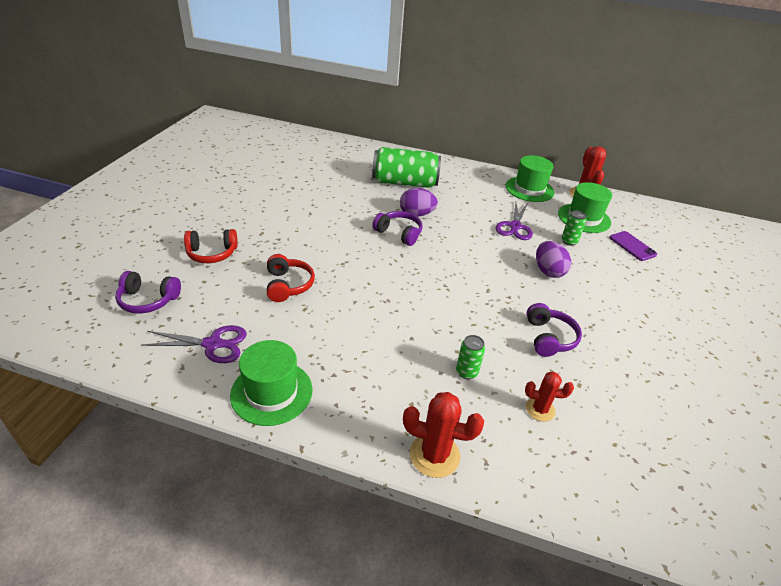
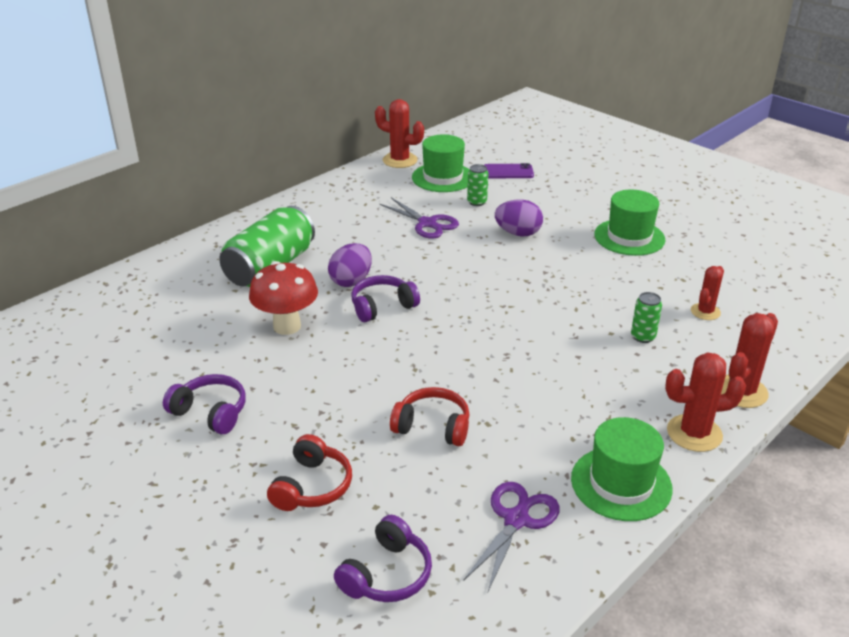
camera: 60 degrees left, 5 degrees down
(350, 205) = (287, 326): none -> red mushroom
(355, 429) = (694, 433): none -> red cactus
(529, 189) = (362, 187): green hat -> green hat (629, 237)
(549, 338) = (617, 271): purple headphones -> purple headphones (211, 412)

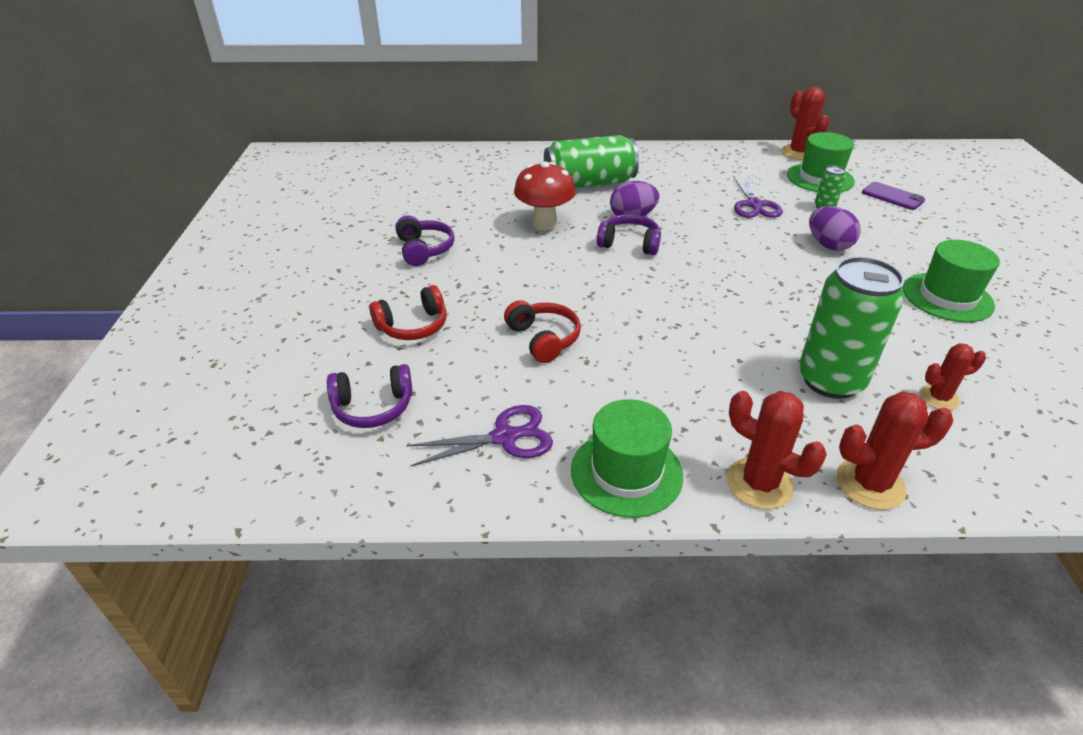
camera: 45 degrees right, 5 degrees up
(643, 337) = (830, 380): green can -> green can, size x2.26

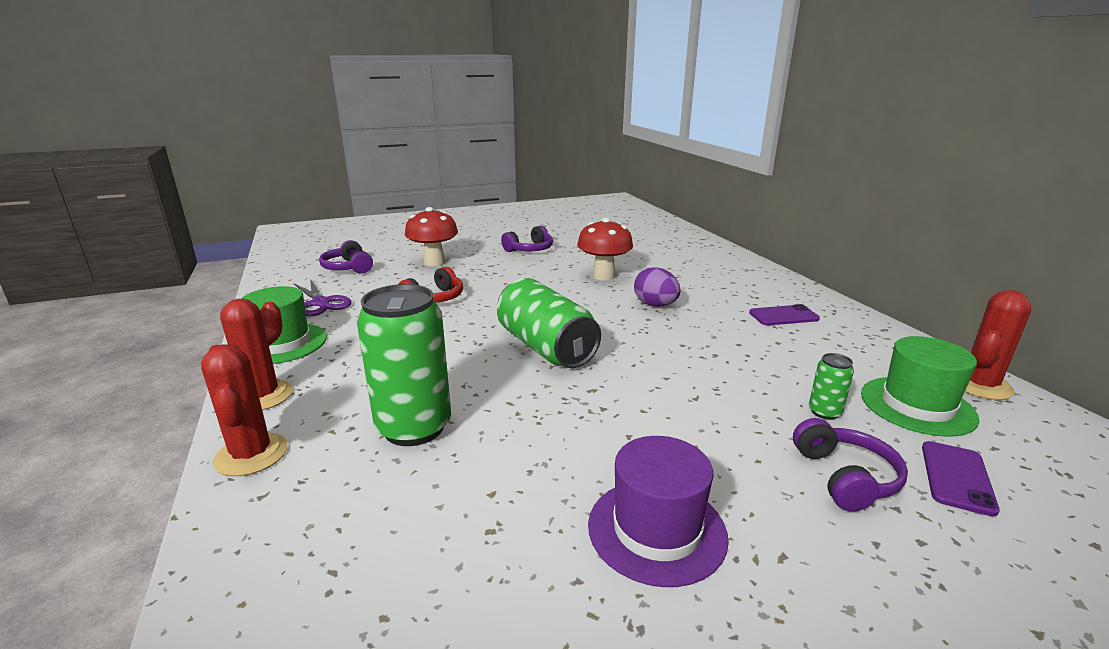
camera: 70 degrees right, 15 degrees down
(413, 326) = (434, 262): red headphones -> red mushroom
(589, 183) = (699, 281): green can -> green can (546, 347)
(629, 244) = (603, 309): purple headphones -> purple headphones (845, 477)
(679, 173) = (783, 316): none -> purple phone
(754, 205) = (763, 362): purple scissors -> none
(828, 245) = (714, 418): purple egg -> none
(938, 398) = (397, 508): red cactus -> none
(947, 297) = (656, 530): green hat -> purple hat

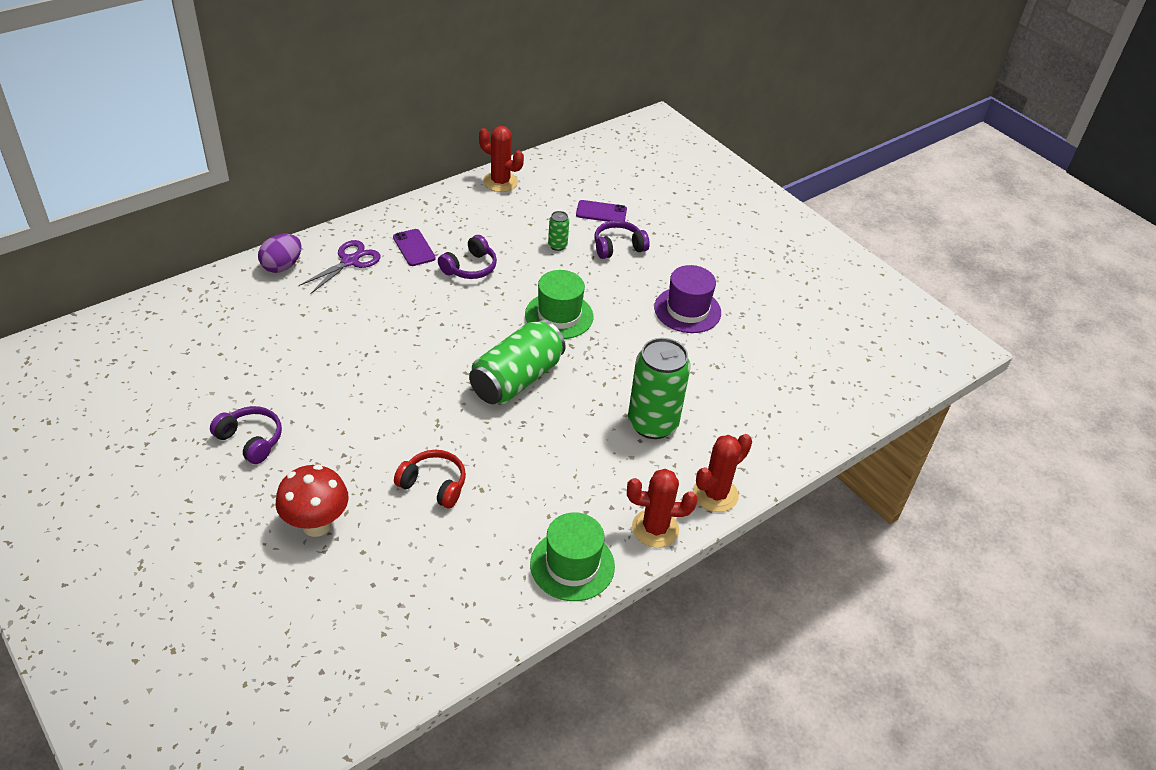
camera: 110 degrees left, 20 degrees up
(321, 303) = (473, 583): purple scissors -> purple scissors (350, 261)
(348, 268) = (353, 613): purple headphones -> purple headphones (470, 267)
(603, 276) = (338, 362): red mushroom -> none
(655, 305) = (410, 320): purple egg -> purple egg (282, 266)
(917, 405) = (535, 210): green hat -> green hat (559, 315)

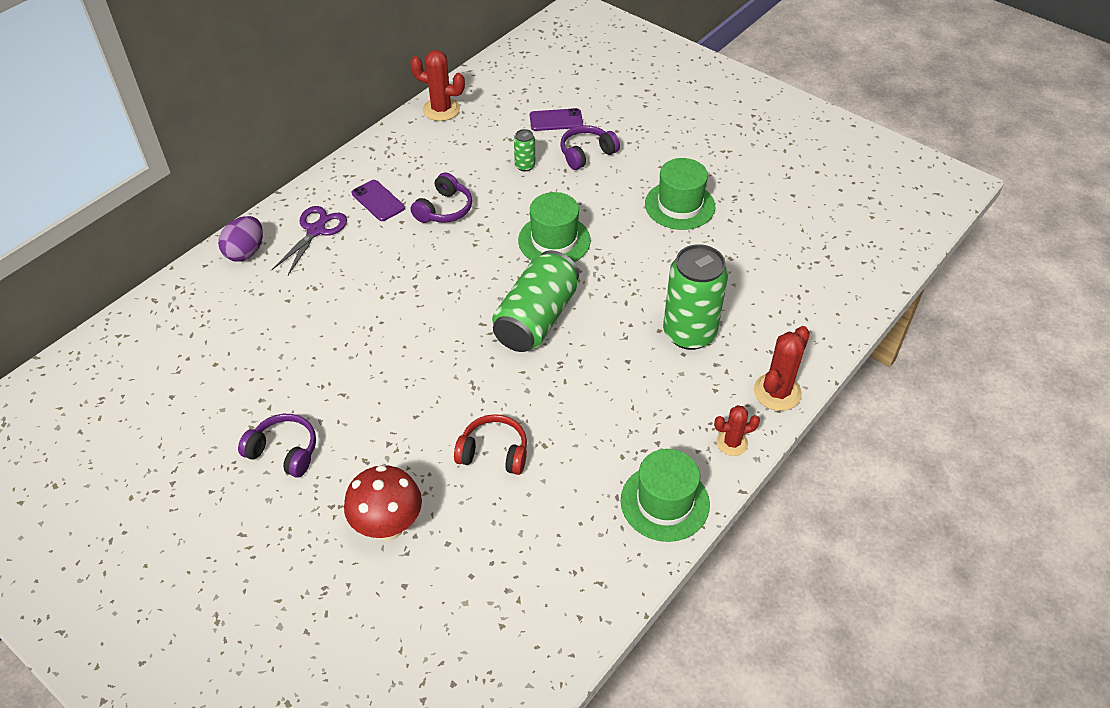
camera: 10 degrees left, 5 degrees up
(655, 528) = (732, 443): red cactus -> red cactus, size x0.64
(687, 310) = (679, 205): purple hat -> green hat

